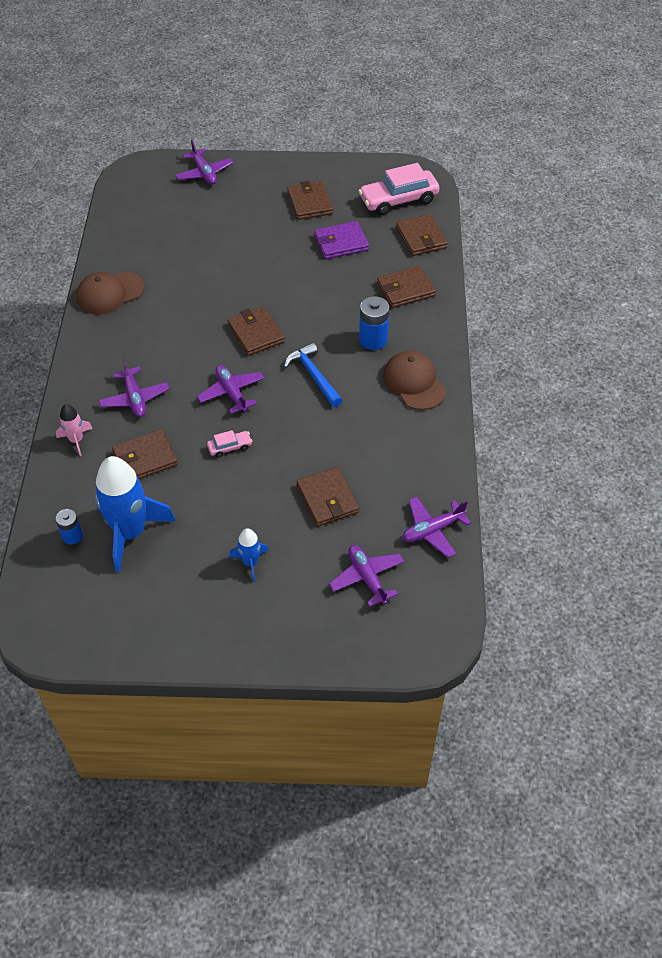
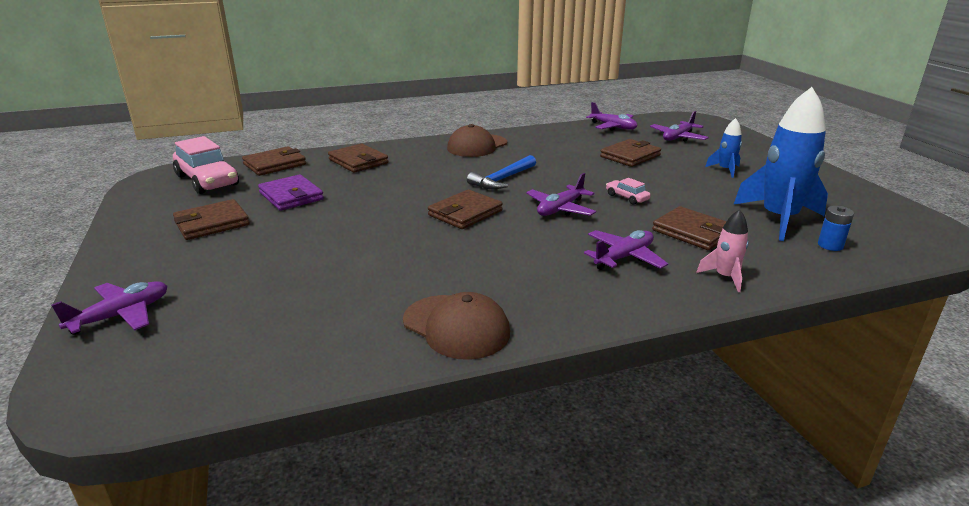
camera: 110 degrees left, 25 degrees down
(373, 340) = (436, 164): blue battery -> none

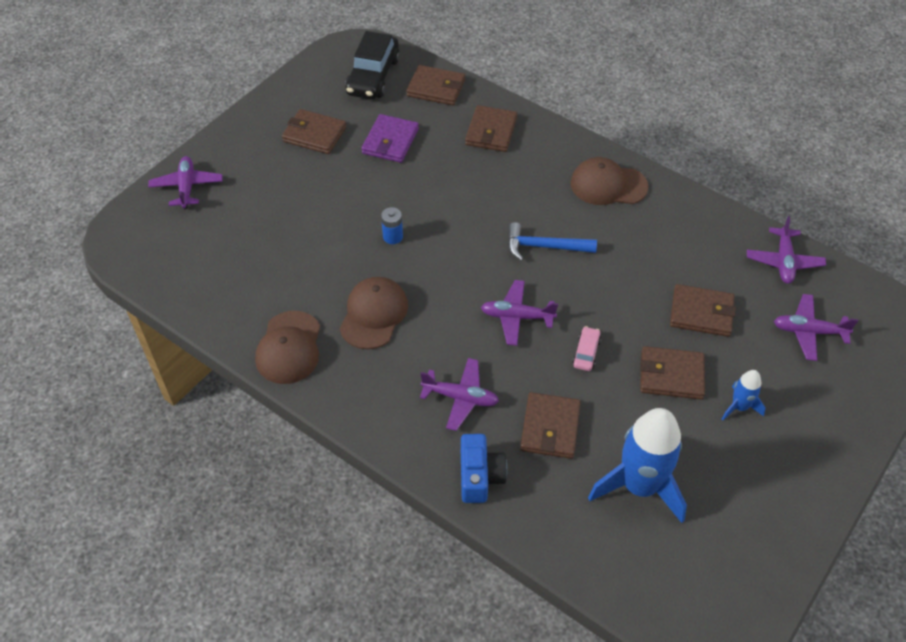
camera: 55 degrees right, 25 degrees up
(121, 315) = (187, 187): purple plane -> purple plane turned 105 degrees counterclockwise
(207, 180) = (373, 76): pink car -> black car
(465, 213) = (453, 260): brown wallet -> brown wallet (671, 375)
(476, 266) = (374, 314): none -> brown cap
(725, 277) = (479, 476): pink rocket -> blue camera
(830, 245) = (610, 540): blue battery -> blue battery (393, 237)

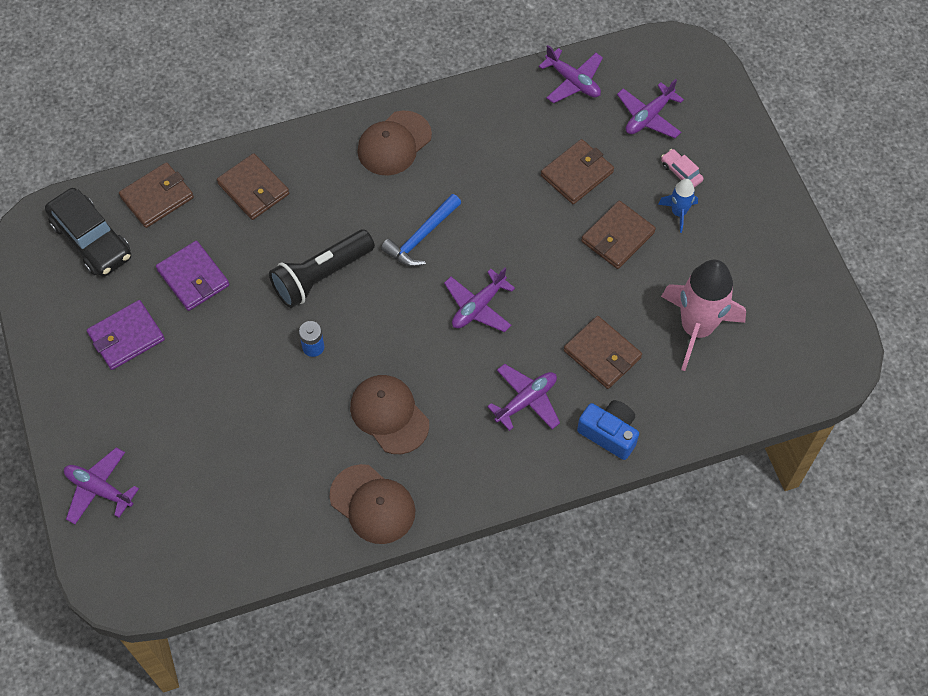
camera: 55 degrees left, 10 degrees up
(314, 134) = (126, 337): brown wallet -> purple wallet
(455, 208) = (321, 276): none -> black flashlight
(586, 353) = (552, 281): pink car -> pink car (681, 172)
(639, 486) = (696, 328): blue rocket -> pink rocket

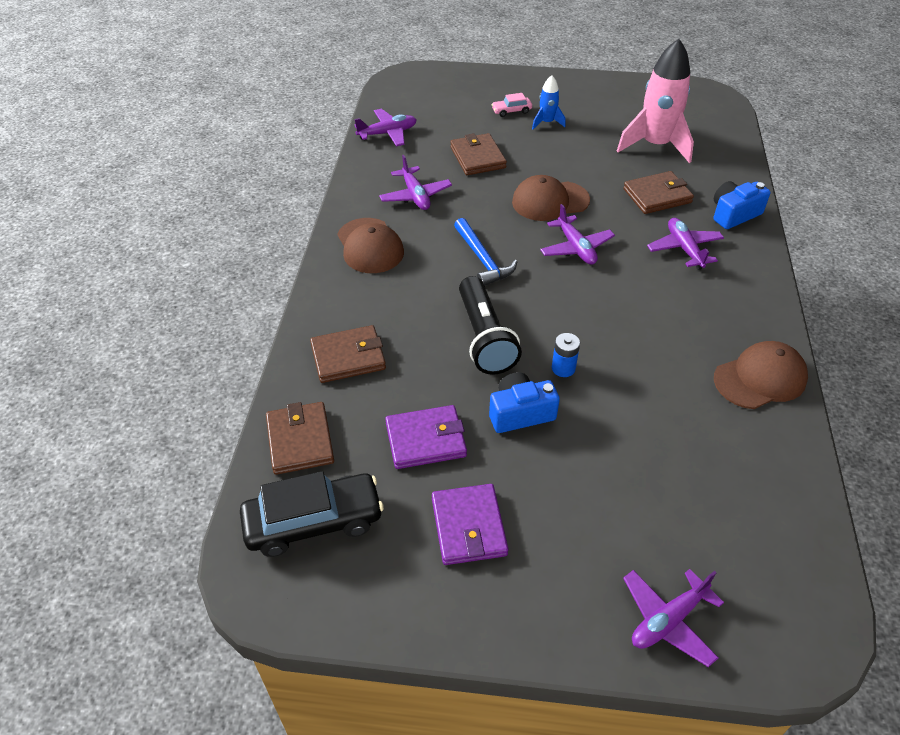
camera: 65 degrees left, 15 degrees down
(249, 332) = (520, 413): none -> blue camera
(389, 415) = (664, 337): brown cap -> brown cap (550, 201)
(617, 237) = (551, 156): brown wallet -> none
(648, 117) = (450, 110): purple plane -> purple plane (415, 196)

